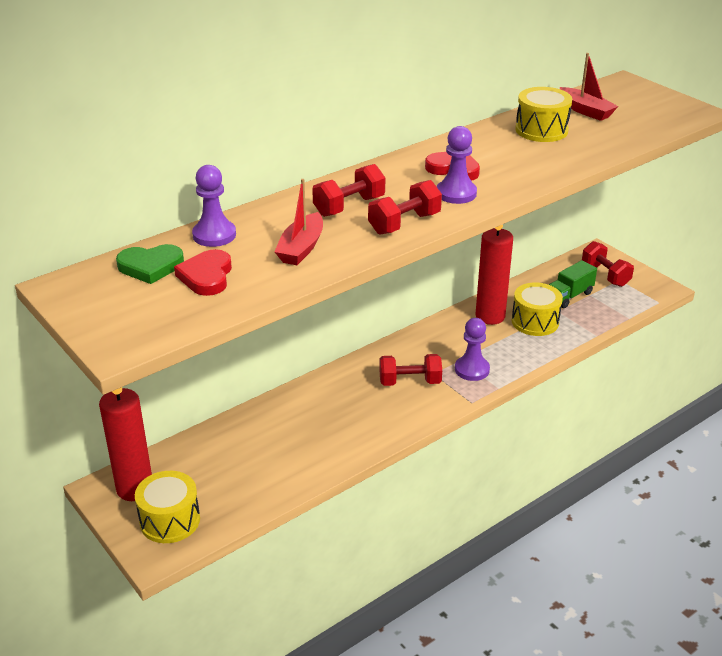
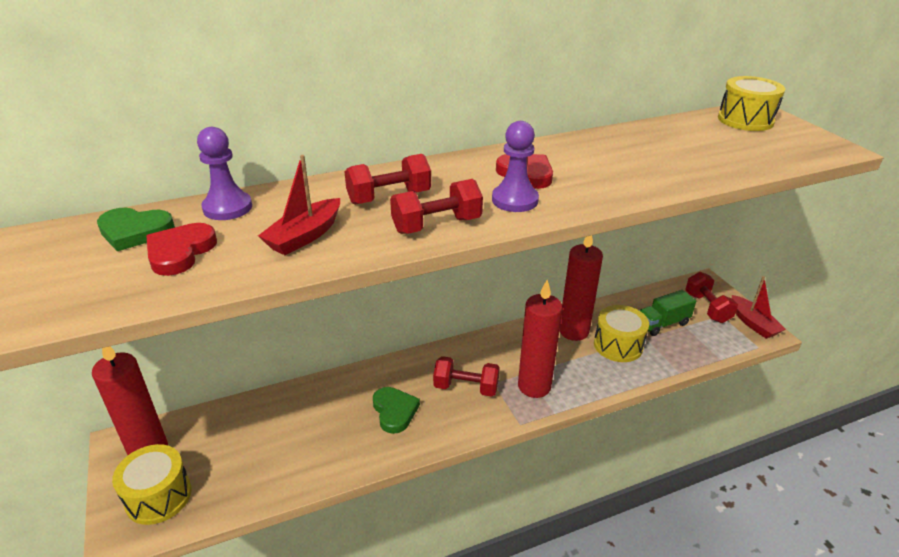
camera: 15 degrees right, 0 degrees up
(353, 413) = (394, 411): none -> green heart
(472, 369) = (534, 386): purple pawn -> red candle
(541, 130) = (644, 146): yellow drum -> yellow drum (745, 120)
(585, 111) = (702, 133): red boat -> red boat (753, 323)

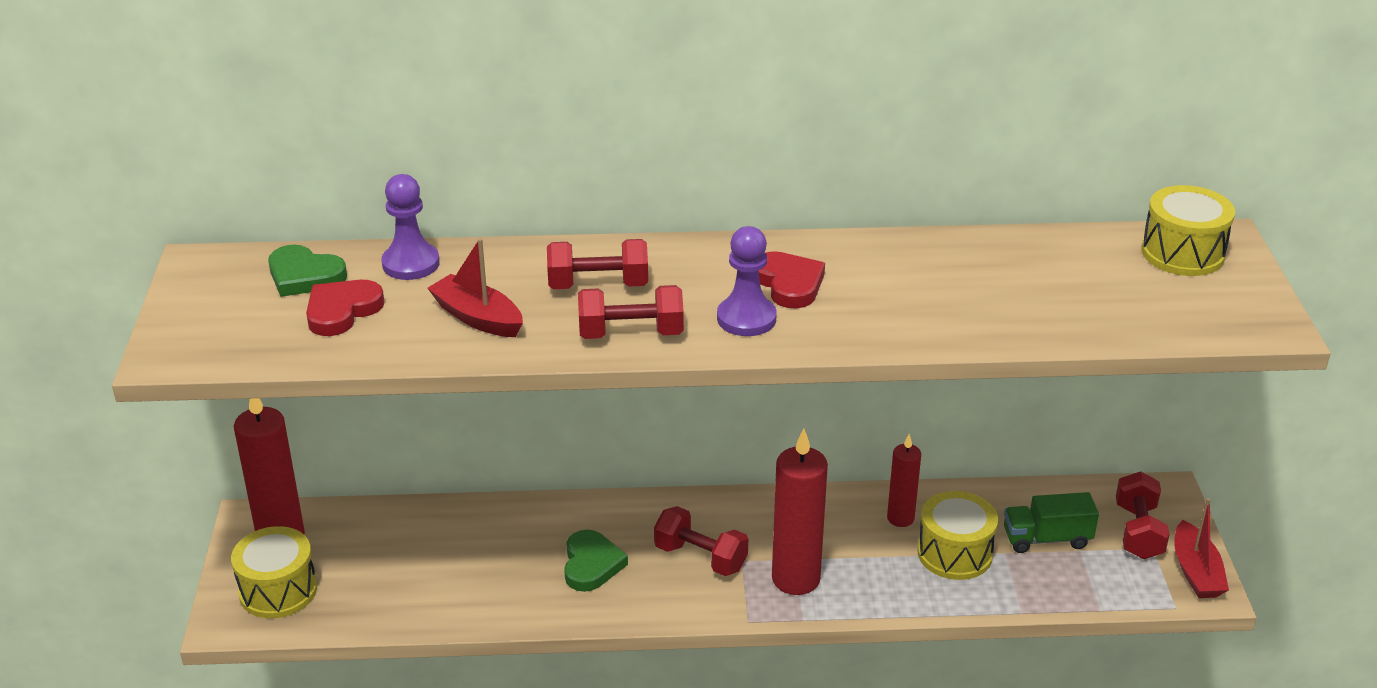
camera: 20 degrees right, 0 degrees up
(305, 236) = (478, 318): red boat -> red boat turned 75 degrees clockwise
(573, 331) = (900, 518): red candle -> red candle, size x0.59

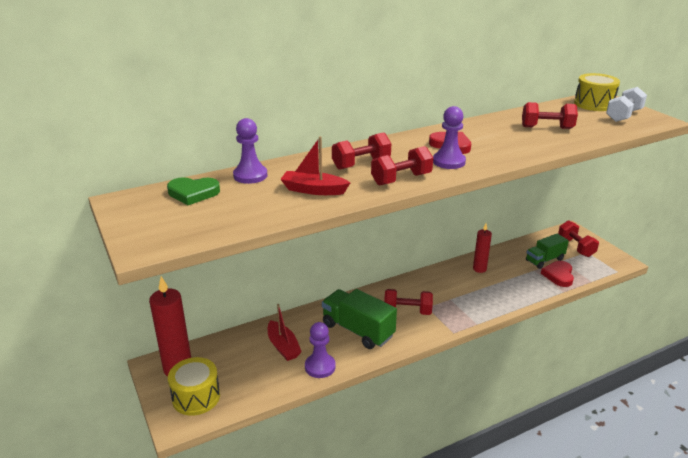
camera: 25 degrees left, 5 degrees down
(342, 311) = (232, 204): red heart -> red heart (558, 275)
(486, 605) = (320, 367): none -> purple pawn
(591, 564) = (358, 330): green heart -> green truck
(795, 579) = (458, 307): red candle -> none
(954, 553) = (514, 276): yellow drum -> none
(1012, 288) = (547, 128): none -> red dumbbell
(1196, 572) = (611, 256): red boat -> red boat (283, 346)
(1207, 297) = (623, 115): none -> white dumbbell

